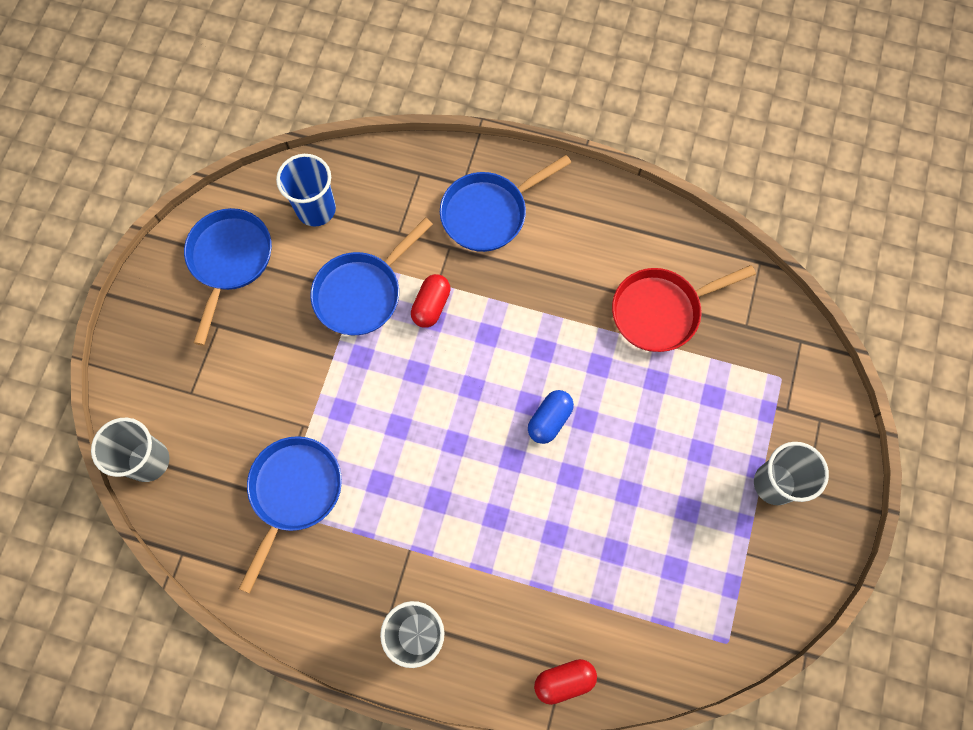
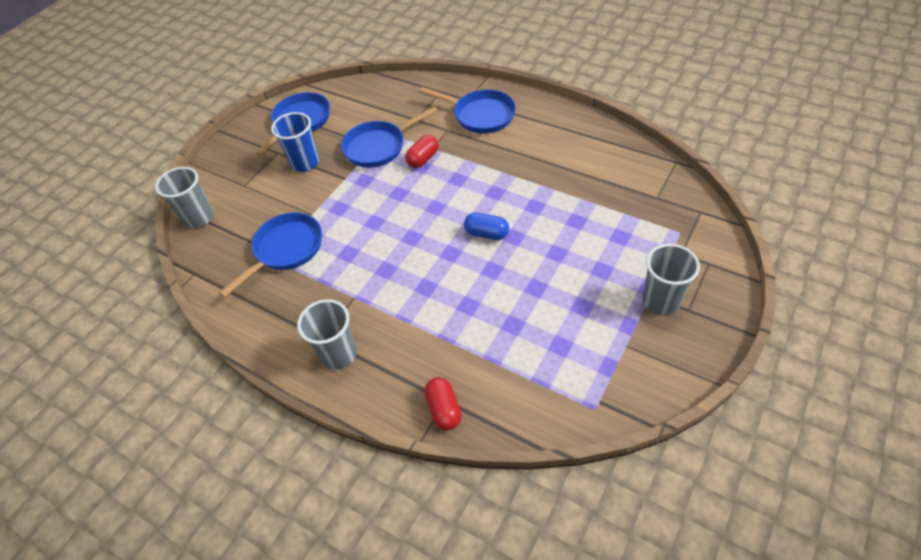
camera: 20 degrees right, 20 degrees down
(316, 209) = (366, 102): blue cup -> blue cup (305, 163)
(489, 213) = (480, 115): blue pan -> blue pan turned 135 degrees counterclockwise
(549, 420) = (486, 233): blue capsule -> blue capsule turned 60 degrees clockwise
(564, 680) = (444, 409): red capsule -> red capsule turned 75 degrees clockwise
(661, 311) = (591, 181): red pan -> none

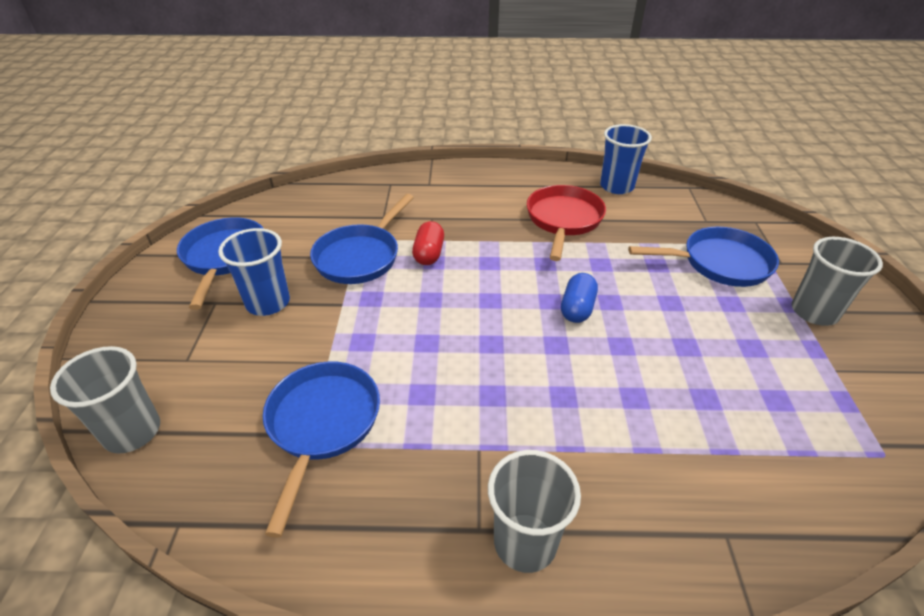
camera: 35 degrees left, 10 degrees down
(444, 409) = (736, 548): red capsule -> none
(480, 115) = (457, 195): blue pan -> blue pan (719, 263)
(486, 233) = (577, 308): blue capsule -> blue capsule turned 60 degrees counterclockwise
(540, 161) = (563, 220): none -> red pan
(612, 143) = (616, 186): none -> blue cup

